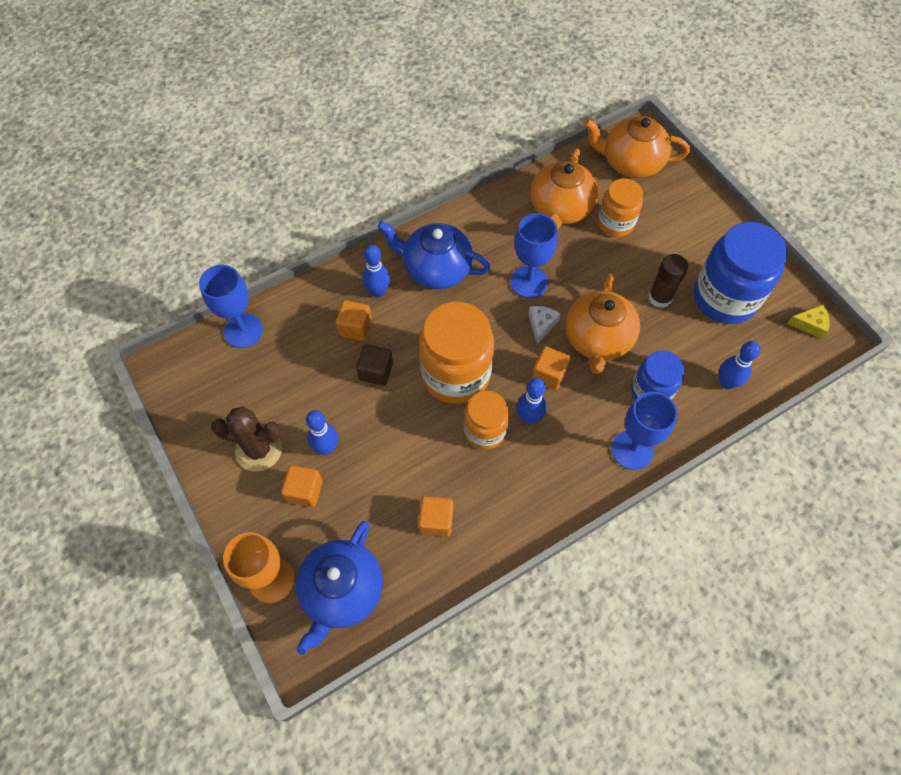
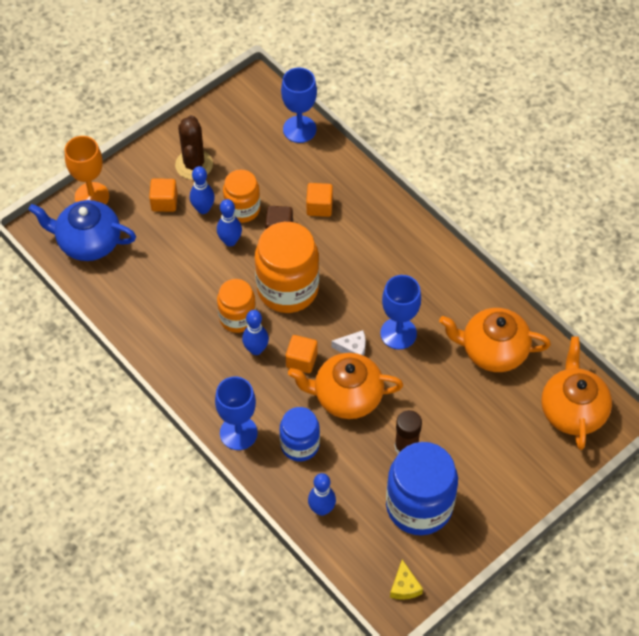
camera: 80 degrees right, 5 degrees down
(378, 292) = (360, 216): blue bowling pin -> blue bowling pin (230, 241)
(436, 269) = (395, 257): blue teapot -> none
(436, 520) = (152, 294): orange cube -> none
(615, 223) = (487, 401): orange jar -> orange jar (242, 209)

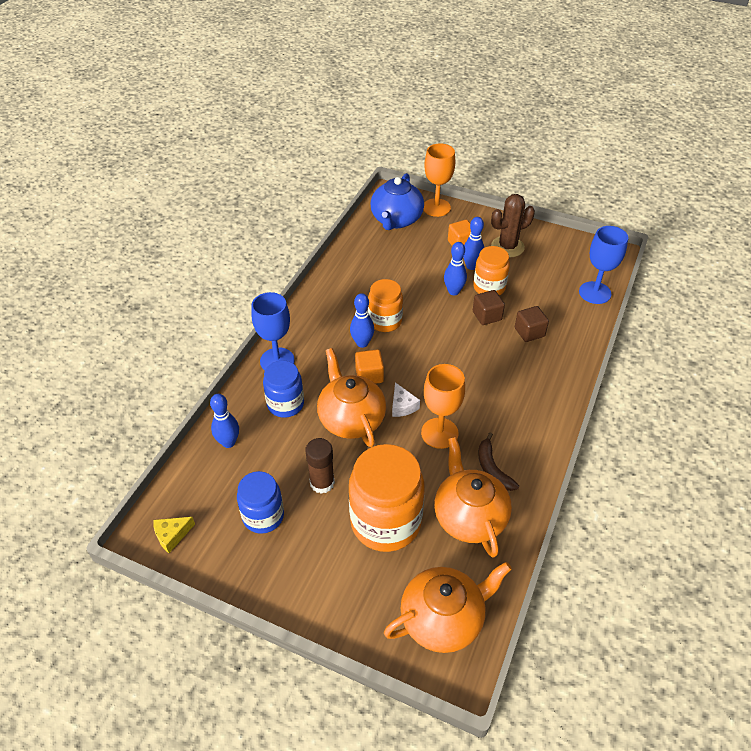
camera: 65 degrees right, 10 degrees down
(88, 242) = (396, 220): blue teapot -> blue teapot turned 150 degrees counterclockwise
(287, 289) = (433, 341): orange jar -> orange jar (385, 522)
(319, 207) = (529, 332): orange cube -> brown cube
(398, 333) = (439, 433): blue goblet -> orange goblet
(419, 506) = (263, 516): blue jar -> blue jar, size x0.60
(455, 311) = (492, 469): none -> brown banana

